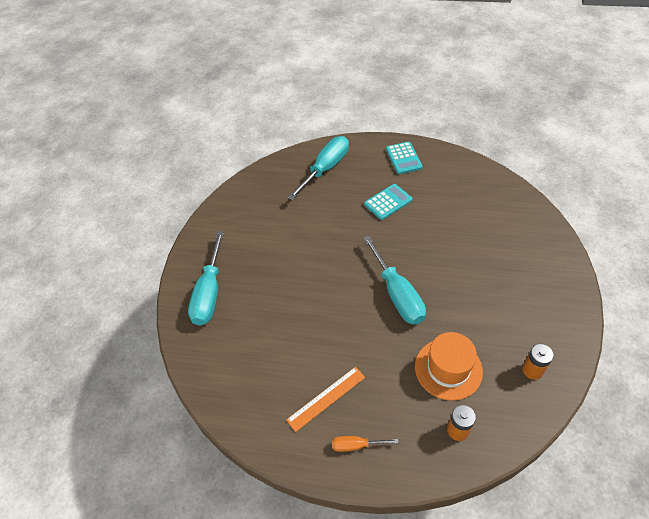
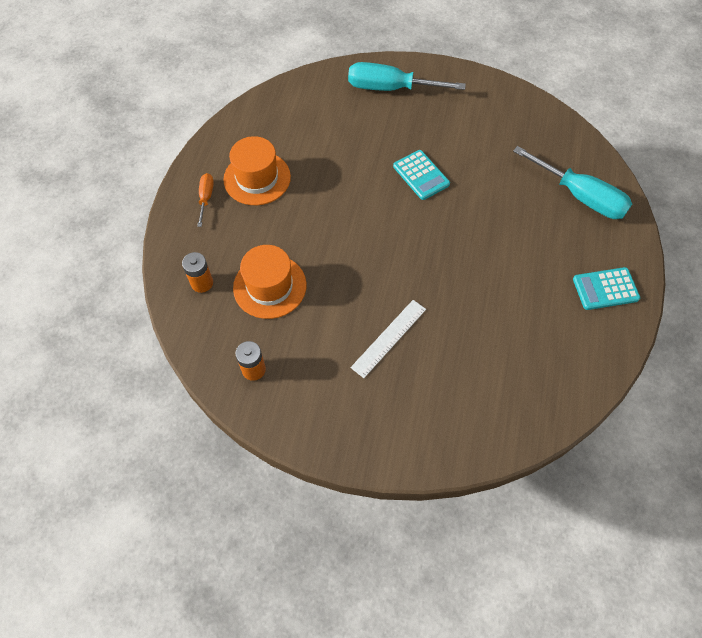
camera: 90 degrees right, 10 degrees up
(326, 398) = (257, 178): orange ruler -> orange hat
(388, 202) = (518, 260): turquoise calculator -> turquoise calculator (421, 175)
(397, 294) = (371, 252): turquoise screwdriver -> none
(475, 276) = (389, 338): none -> white ruler

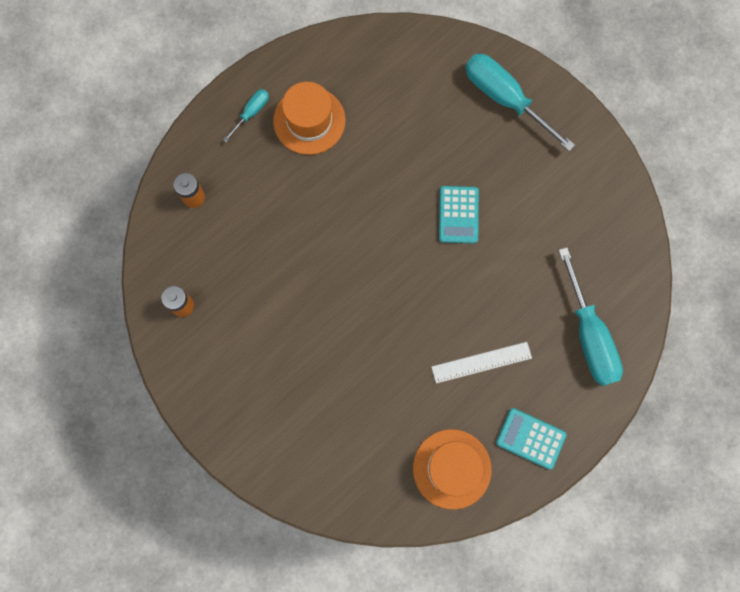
camera: 35 degrees right, 15 degrees up
(206, 198) = (251, 113): orange screwdriver -> turquoise screwdriver
(270, 286) = (246, 238): orange hat -> orange hat (452, 469)
(389, 338) = (309, 353): white ruler -> white ruler (481, 362)

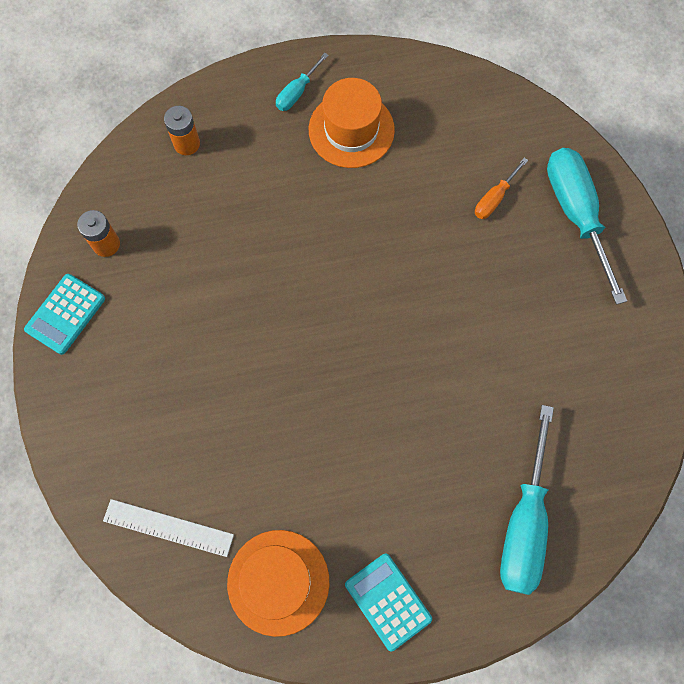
camera: 30 degrees right, 5 degrees down
(251, 113) = (297, 92): turquoise screwdriver -> turquoise screwdriver turned 150 degrees clockwise
(442, 117) = (494, 198): none -> orange screwdriver
(458, 215) = (452, 308): turquoise calculator -> turquoise calculator (65, 314)
(481, 362) = (382, 482): white ruler -> white ruler (168, 528)

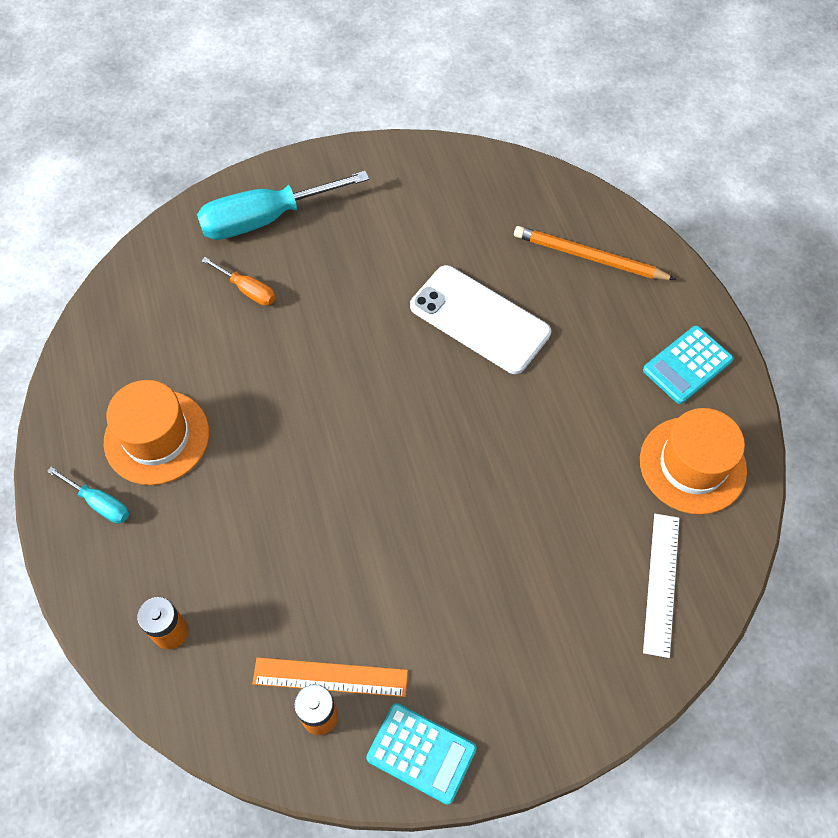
camera: 95 degrees left, 10 degrees down
(133, 253) = (330, 677): none -> orange ruler
(452, 401) = (479, 319): none -> white phone
(524, 522) = (589, 257): turquoise screwdriver -> orange pencil

